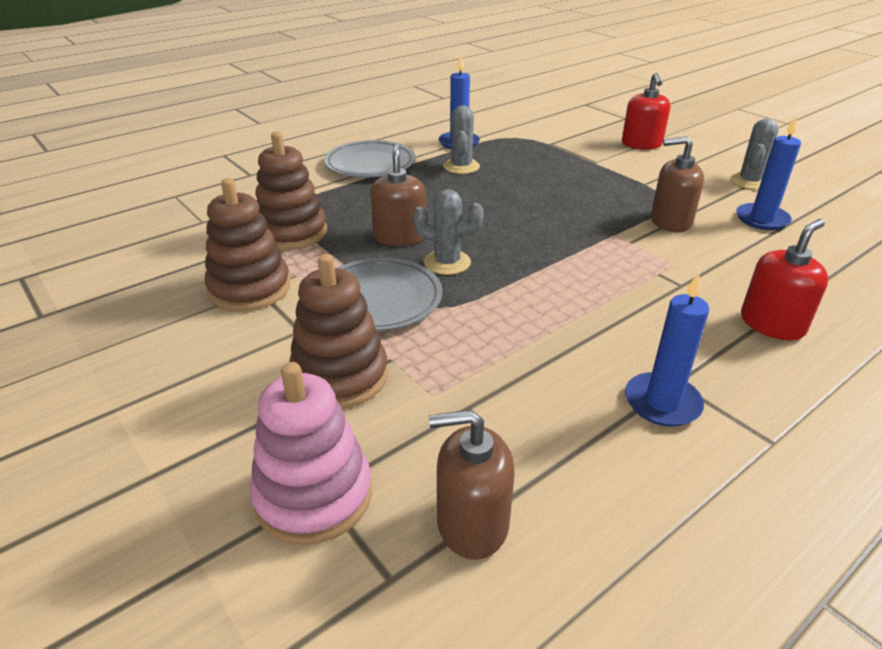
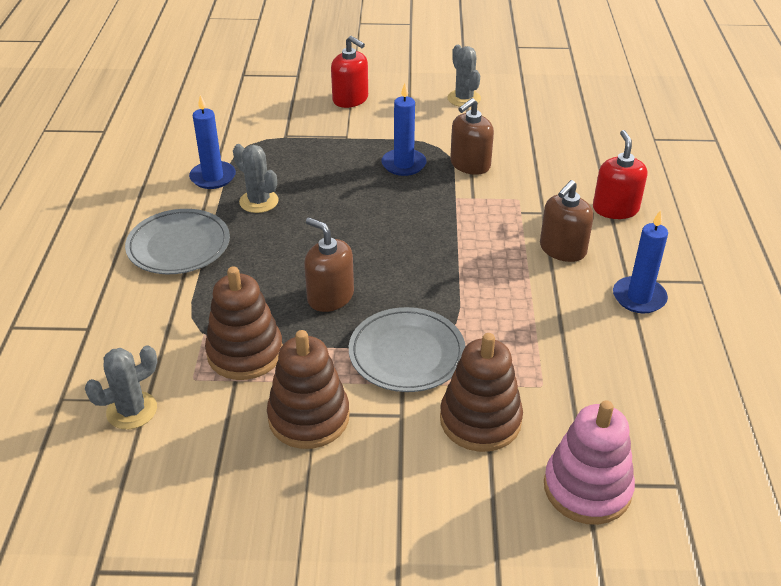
camera: 50 degrees left, 5 degrees up
(447, 262) = (398, 293): grey cactus -> grey cactus (132, 410)
(472, 523) = (665, 430): brown soap dispenser -> brown soap dispenser (562, 249)
(762, 219) = (512, 129): blue candle -> blue candle (403, 164)

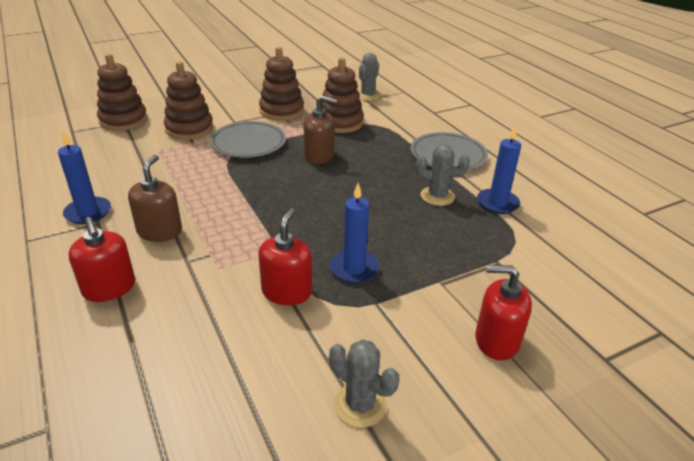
camera: 150 degrees right, 5 degrees down
(470, 164) = (287, 292): brown soap dispenser -> red soap dispenser
(587, 488) = (123, 120): pink stacking toy -> brown stacking toy

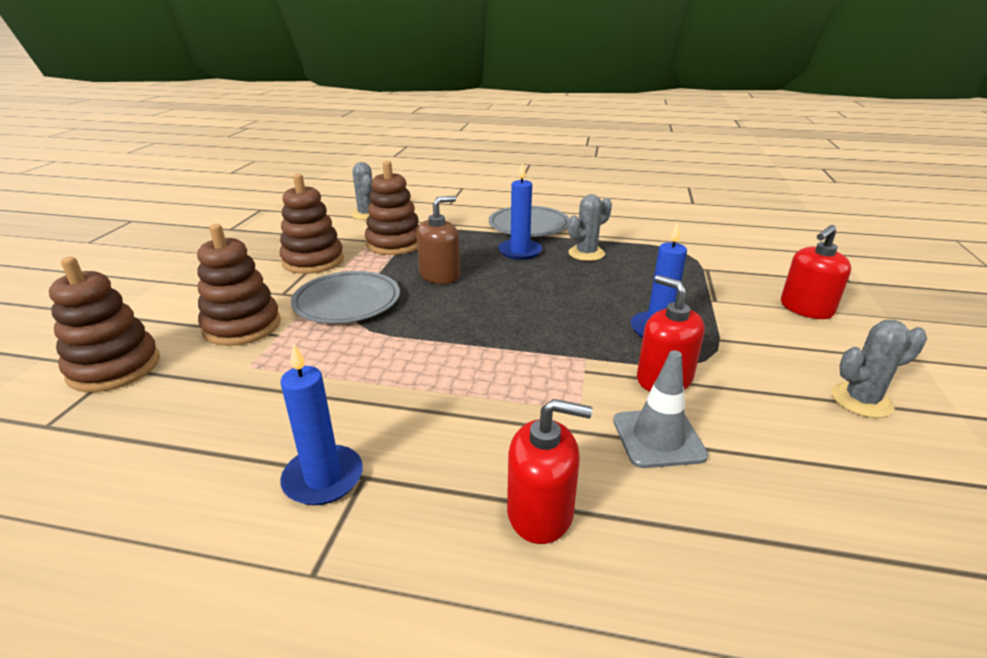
camera: 50 degrees left, 5 degrees down
(160, 231) = (455, 426): brown soap dispenser -> none
(213, 310) = (658, 438): none -> grey traffic cone
(497, 203) = (625, 237): blue candle -> blue candle (520, 251)

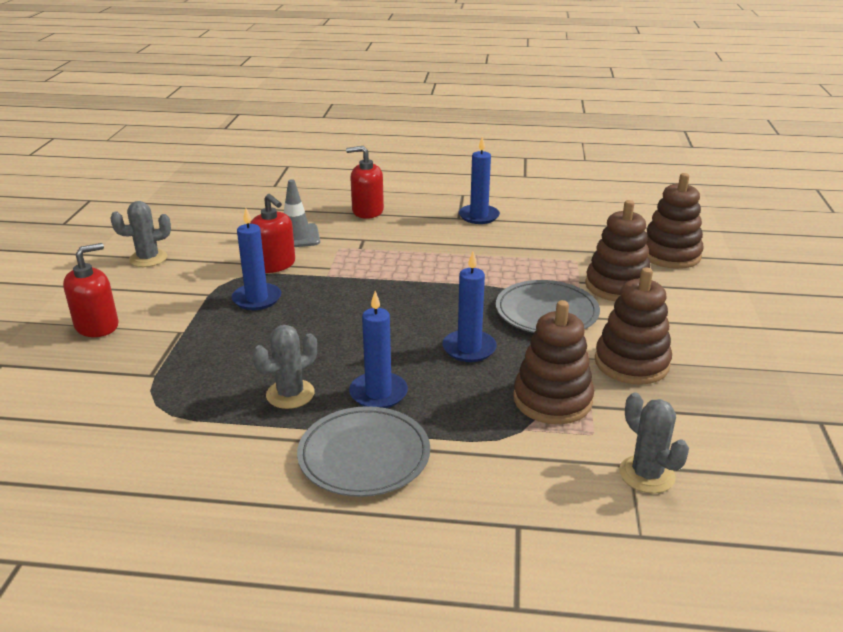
camera: 175 degrees right, 0 degrees up
(440, 275) = (469, 348): brown soap dispenser -> blue candle

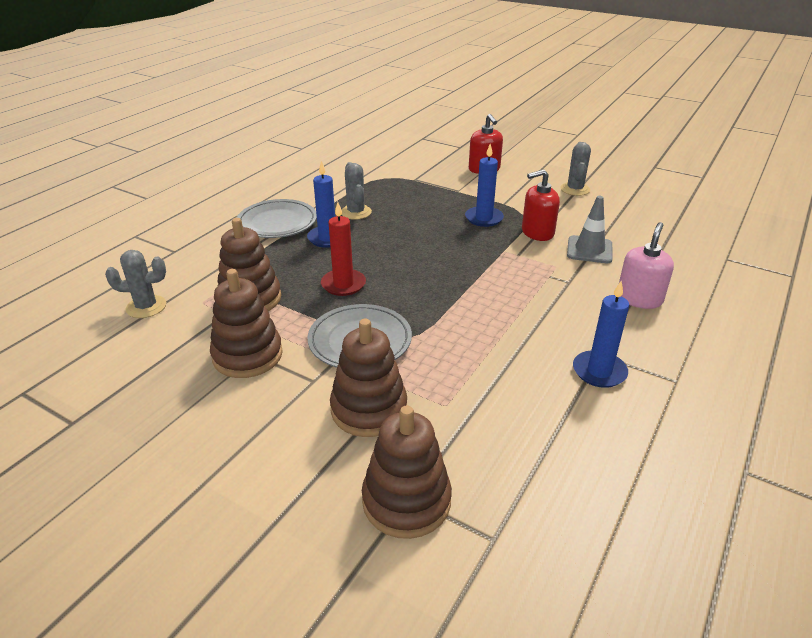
camera: 115 degrees right, 5 degrees up
(367, 211) = (639, 298): red soap dispenser -> pink soap dispenser
(469, 348) = (343, 284): blue candle -> red candle

